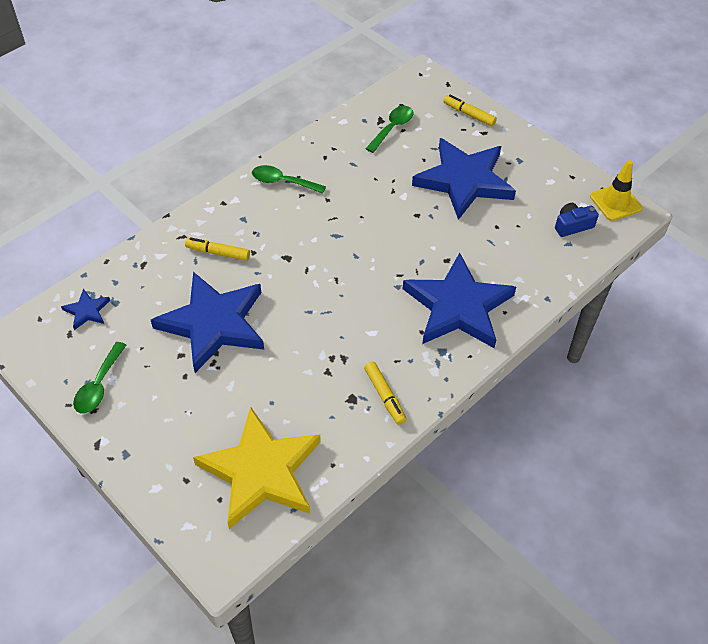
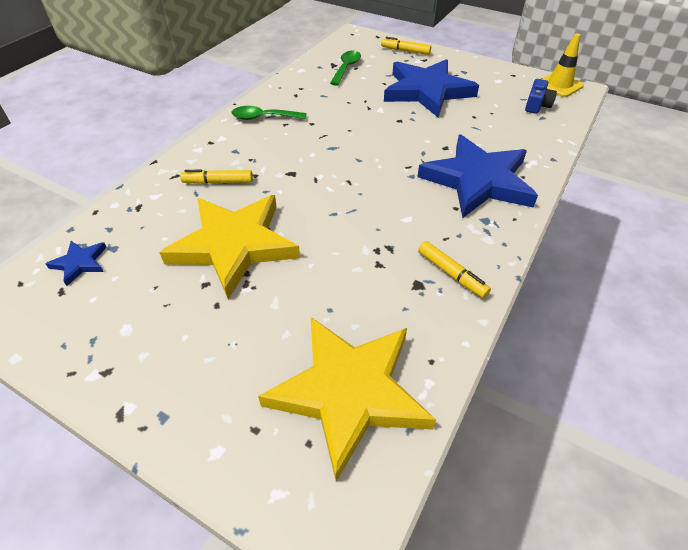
camera: 15 degrees left, 5 degrees down
(99, 385) = (109, 340): green spoon -> none
(213, 324) = (234, 245): blue star -> yellow star
(572, 225) = (537, 105): blue camera -> blue camera turned 150 degrees clockwise

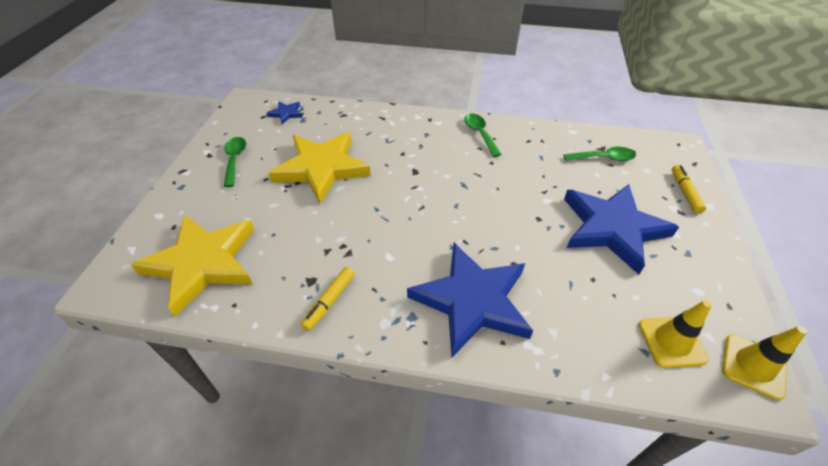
camera: 70 degrees right, 0 degrees up
(147, 337) = (235, 160): none -> green spoon
(218, 182) = (385, 139): yellow marker -> none
(537, 105) = (671, 342): blue camera -> yellow traffic cone

